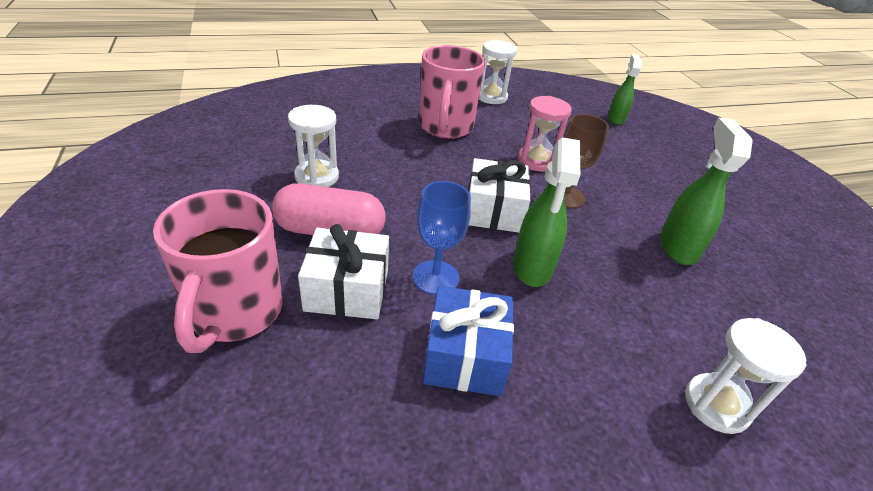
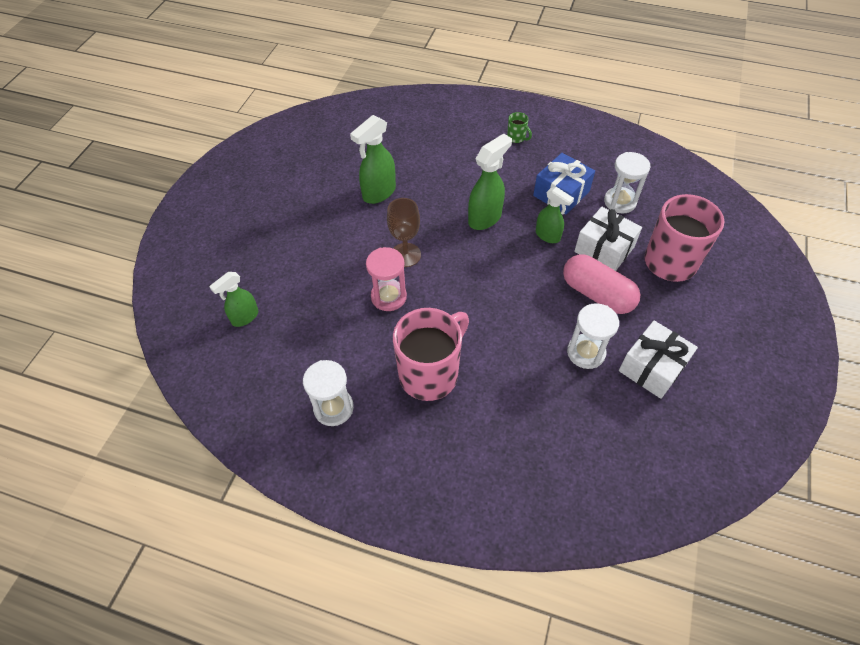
camera: 140 degrees left, 15 degrees up
(435, 277) = (548, 236): blue goblet -> green spray bottle
(493, 210) = (471, 265): white gift -> white gift (652, 367)
(637, 449) = (516, 138): none -> green mug
(716, 405) = (465, 134): white hourglass -> white hourglass (620, 202)

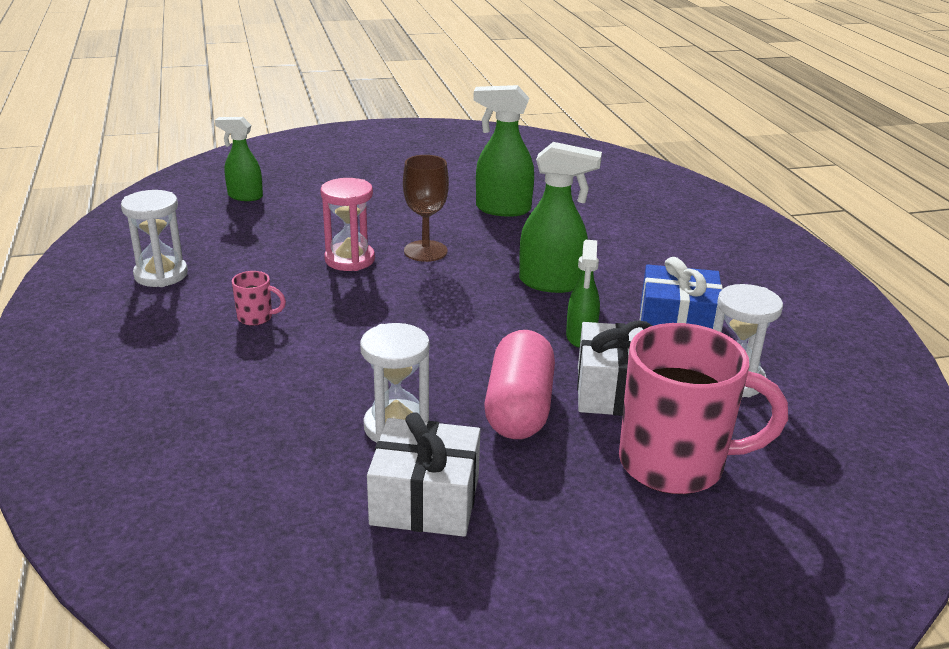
camera: 55 degrees right, 25 degrees down
(430, 373) = (256, 317): pink mug -> pink mug, size x0.41
(516, 138) = (730, 265): green mug -> none

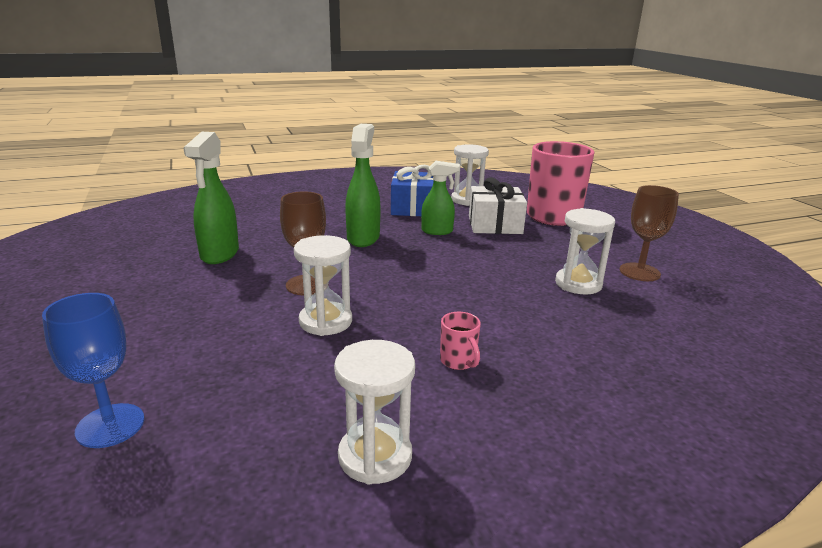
camera: 95 degrees left, 5 degrees down
(244, 196) = (110, 425): green spray bottle -> blue goblet
(256, 317) = (458, 361): pink mug -> pink mug turned 150 degrees clockwise
(349, 259) = (325, 321): pink hourglass -> white hourglass
(425, 500) = (639, 272): white gift -> brown goblet
(519, 408) = (529, 249): pink capsule -> none

